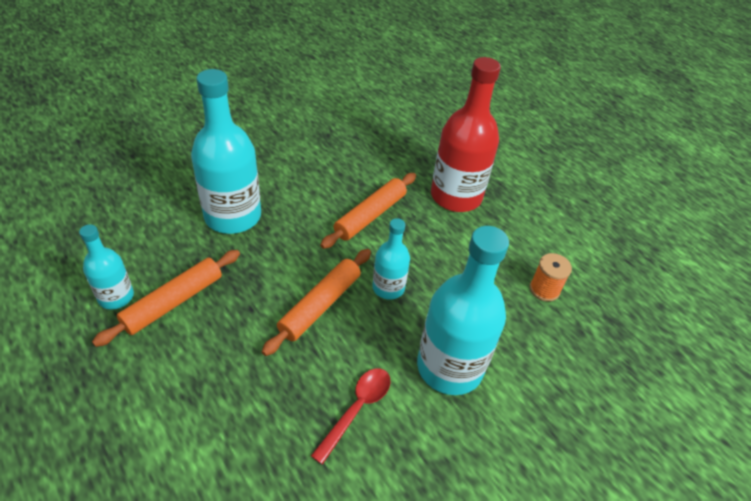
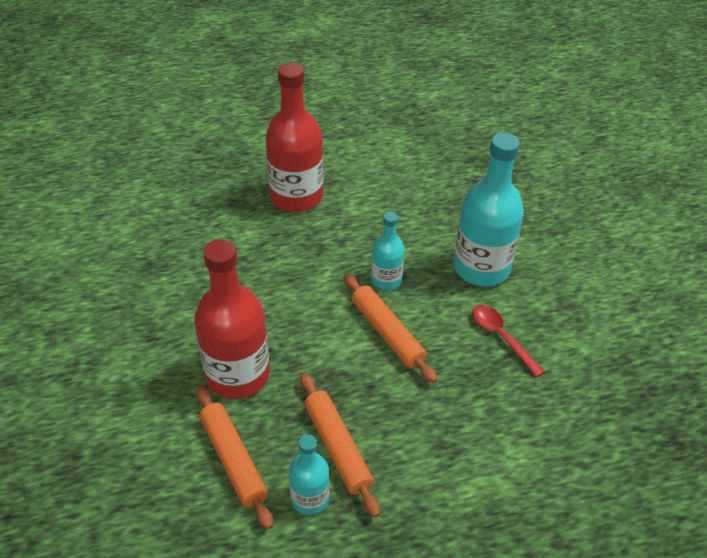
camera: 65 degrees left, 0 degrees up
(233, 216) = (238, 375): turquoise bottle -> red bottle
(370, 215) = (291, 265): orange rolling pin -> orange rolling pin (233, 460)
(544, 289) = (427, 183): orange spool -> none

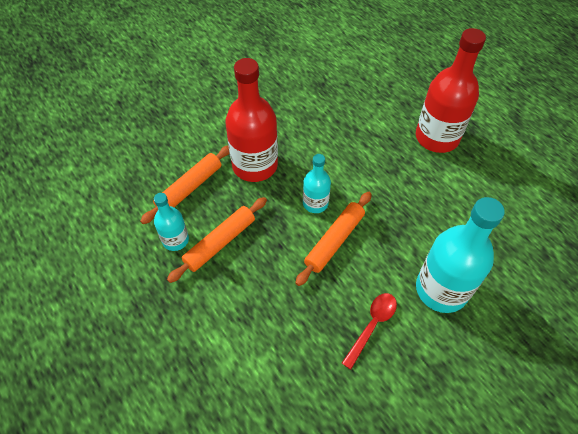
camera: 70 degrees right, 10 degrees up
(386, 279) = (387, 223): turquoise bottle -> turquoise bottle (315, 203)

